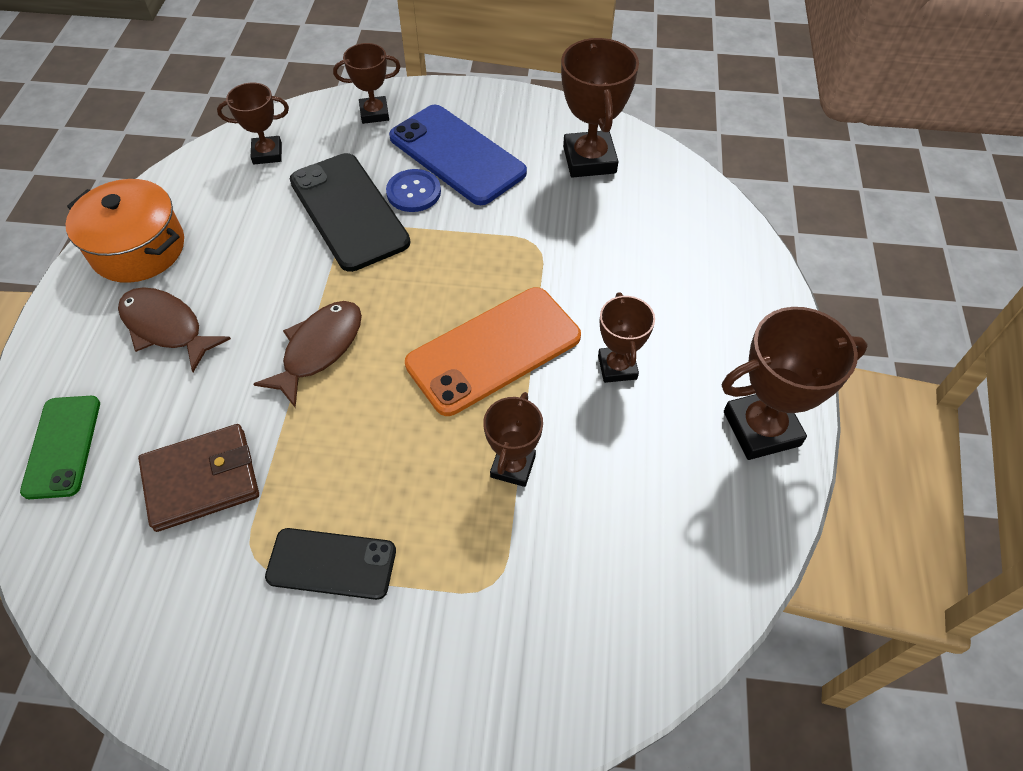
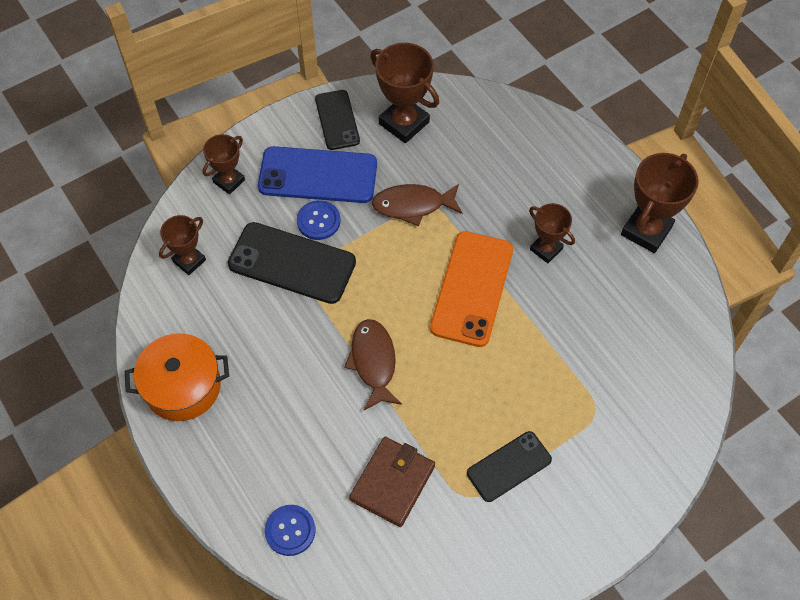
camera: 40 degrees left, 5 degrees up
(63, 446) = (290, 530): green phone -> blue button
(166, 328) = (265, 420): brown fish -> brown fish (413, 205)
(513, 466) = (546, 345): brown trophy -> none
(527, 121) = (337, 120): none -> black phone

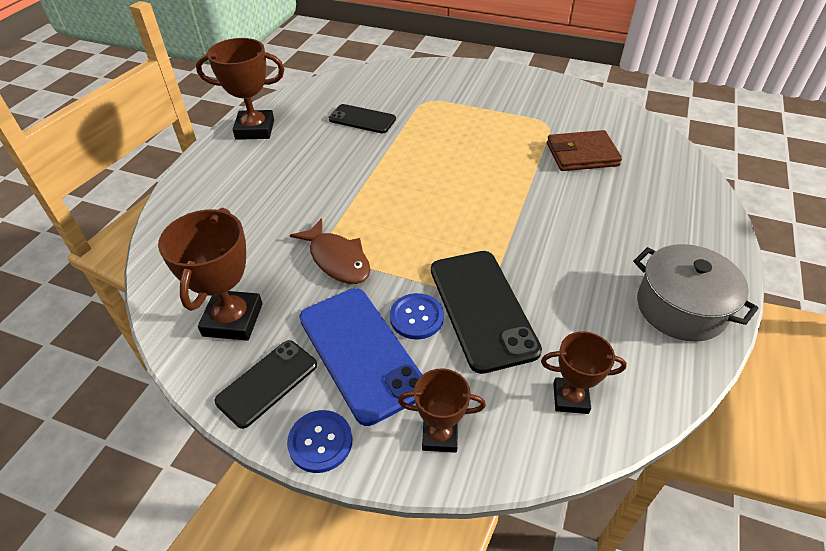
camera: 125 degrees left, 15 degrees down
(182, 386) = (680, 308): orange pot -> grey pot
(290, 530) = (677, 181): blue button -> blue button (320, 442)
(373, 362) = (512, 206): brown fish -> none
(472, 288) = (390, 187): orange phone -> none
(509, 466) = (506, 116): black phone -> black phone (362, 119)
(546, 249) = (315, 166): brown trophy -> none

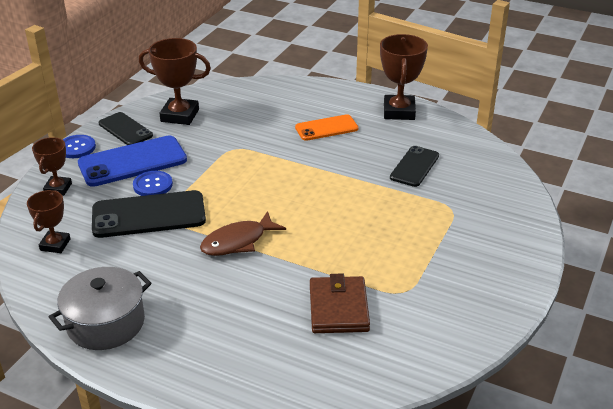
camera: 95 degrees right, 10 degrees down
(284, 177) = (326, 128): none -> orange phone
(337, 259) = (222, 153): brown fish -> brown fish (238, 242)

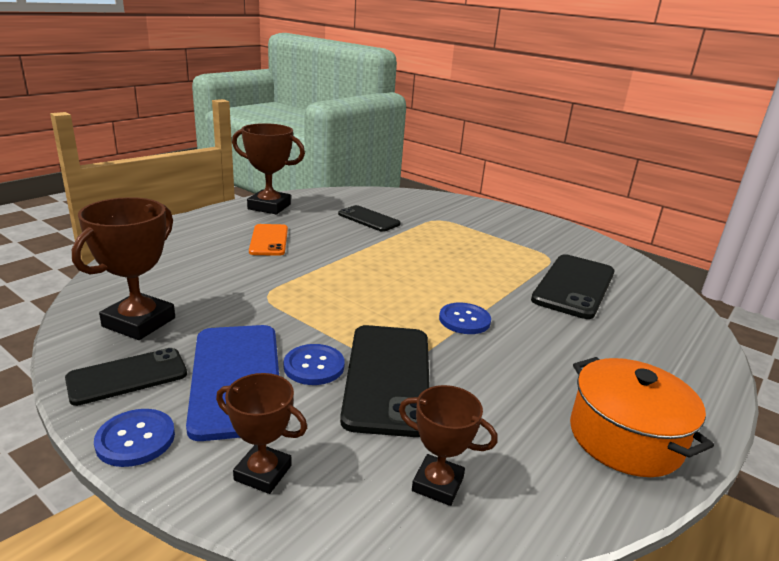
camera: 80 degrees left, 10 degrees down
(106, 323) = (625, 438): grey pot -> orange pot
(238, 242) = (464, 320): brown fish -> blue button
(338, 308) = (574, 286): brown wallet -> black phone

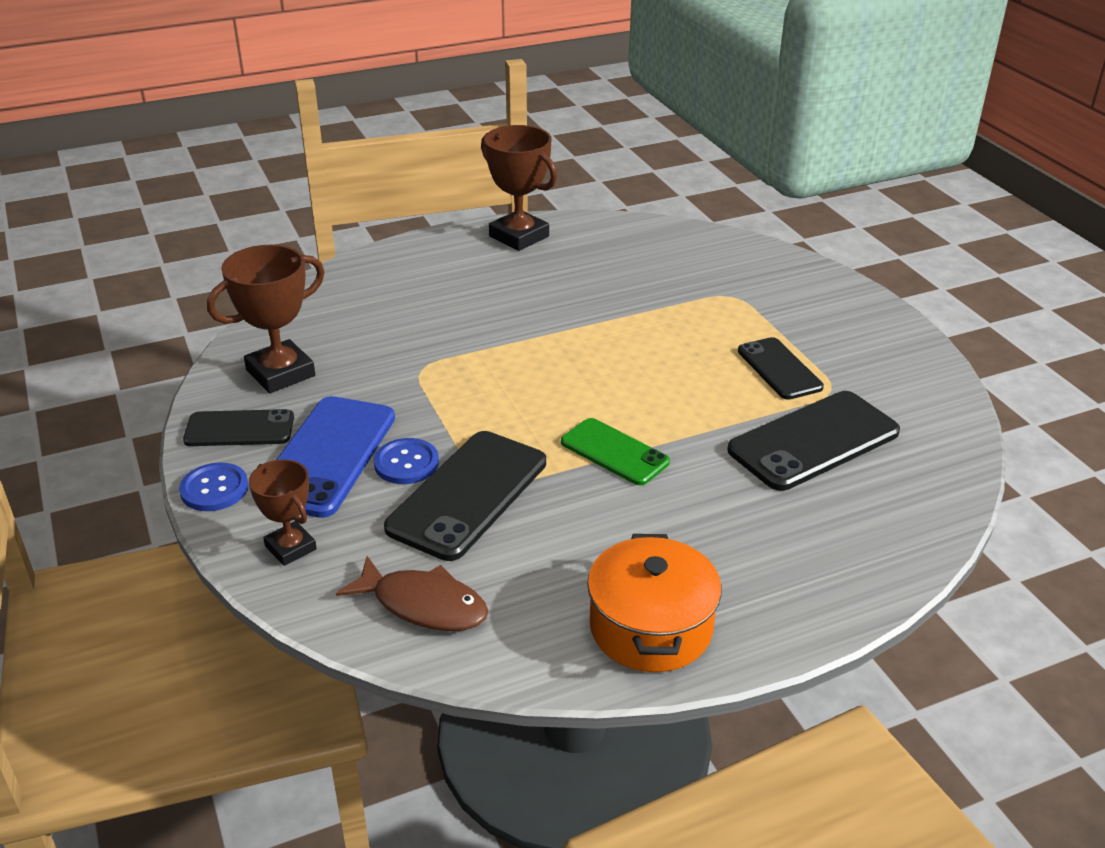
camera: 30 degrees right, 10 degrees up
(269, 240) = (479, 291): orange phone -> none
(368, 219) = (632, 278): black phone -> black phone (779, 369)
(437, 484) = (423, 605): brown trophy -> brown fish
(464, 320) = (614, 452): blue button -> green phone

